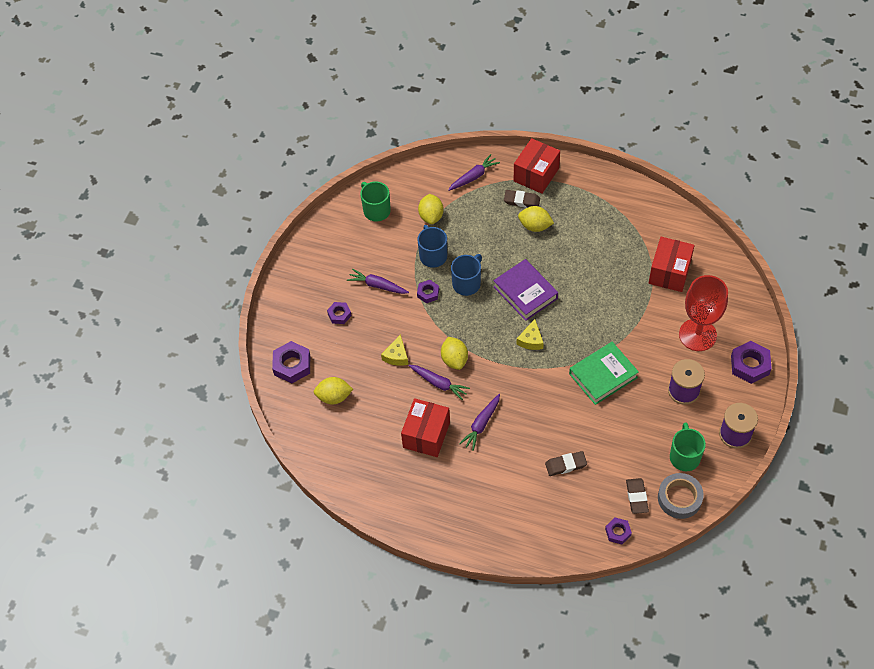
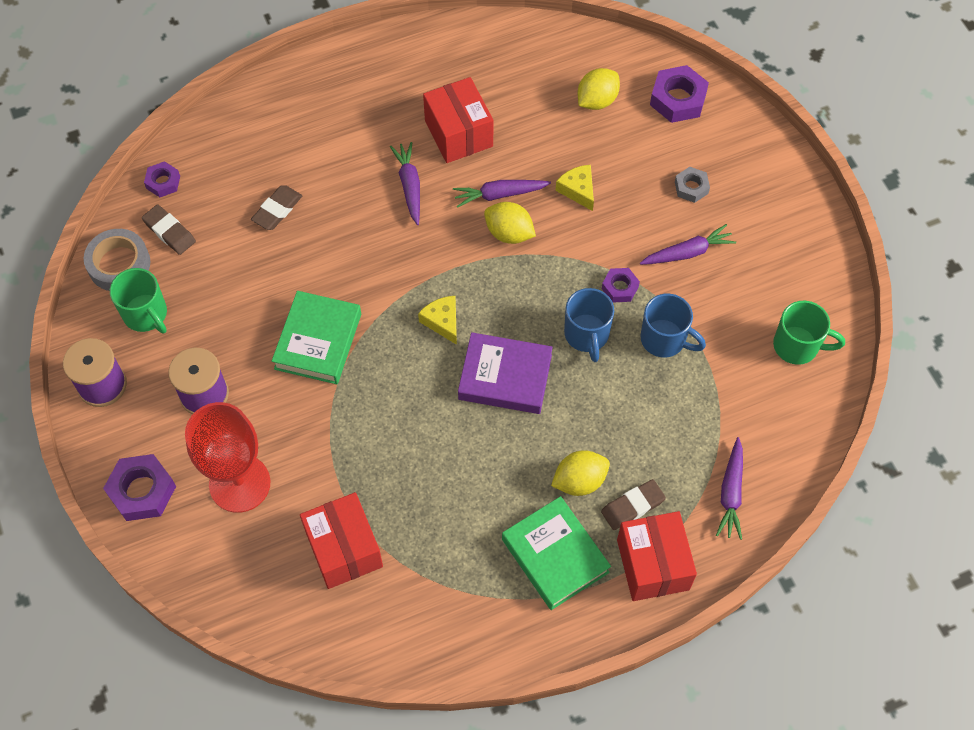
camera: 135 degrees right, 5 degrees up
(339, 314) = (691, 187): purple nut -> grey nut
(431, 216) = (723, 391): yellow lemon -> none
(575, 206) = (555, 556): none -> green book

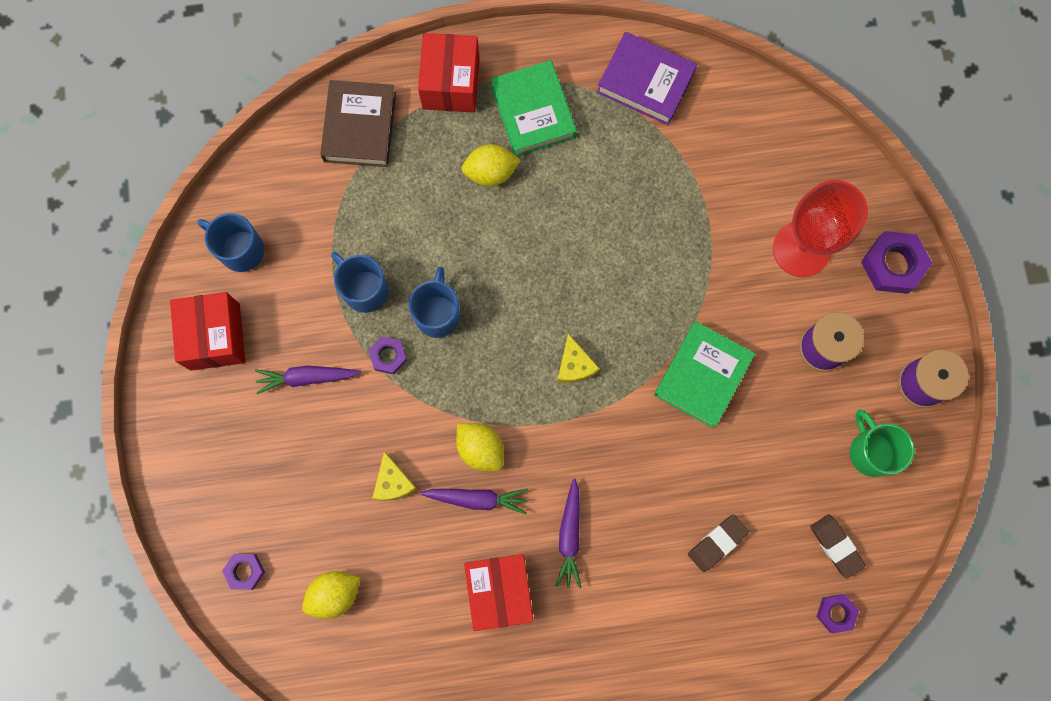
camera: 165 degrees left, 15 degrees up
(119, 264) = (893, 519): grey tape -> none
(344, 549) = (717, 164): red box -> red box (215, 337)
(505, 377) = (529, 290): purple book -> purple book (645, 82)
(632, 506) = (451, 137): brown eraser -> none
(678, 99) = (245, 571): purple nut -> purple nut, size x0.59
(691, 187) = (274, 453): grey nut -> none
(731, 493) = (359, 127): purple carrot -> brown book
(797, 346) = (240, 249): green mug -> blue mug

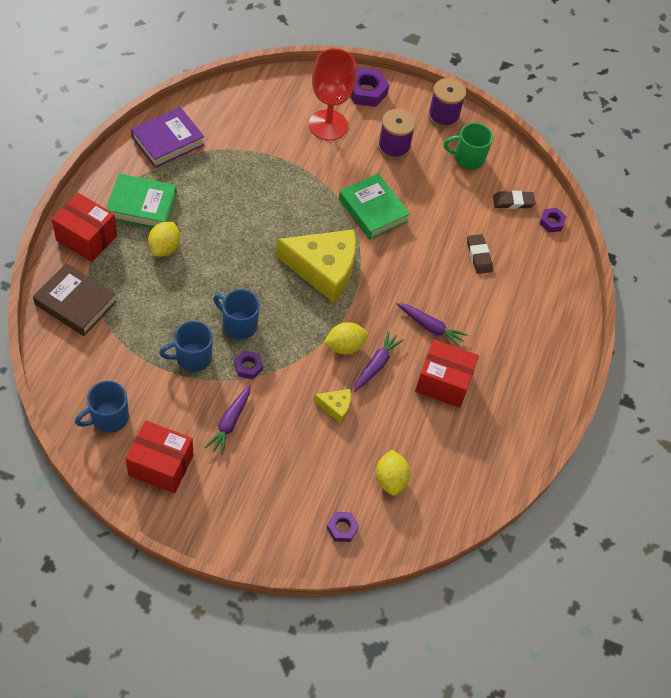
camera: 70 degrees left, 20 degrees down
(574, 365) = (323, 269): yellow cheese -> yellow cheese, size x2.28

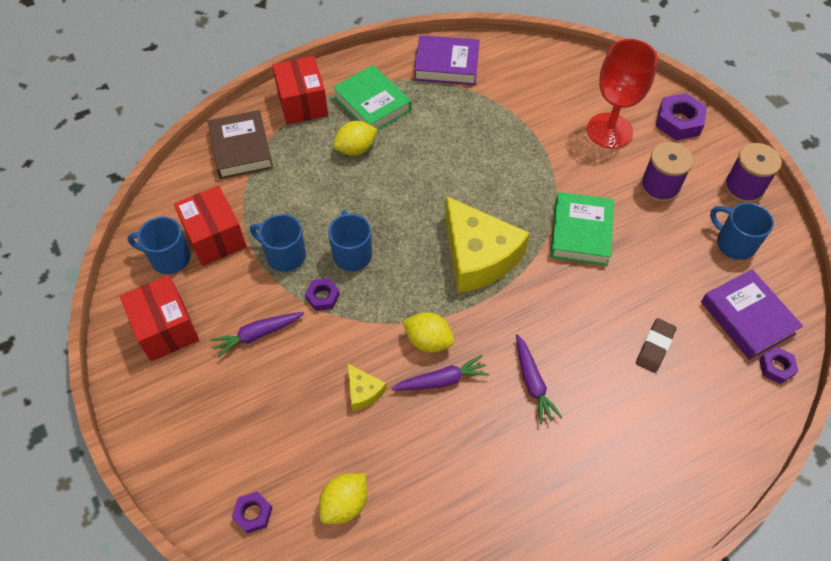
camera: 50 degrees right, 0 degrees up
(443, 382) = (493, 448): red box -> red box (215, 237)
(468, 158) = (734, 243): green mug -> blue mug
(513, 202) = (747, 318): brown eraser -> purple book

